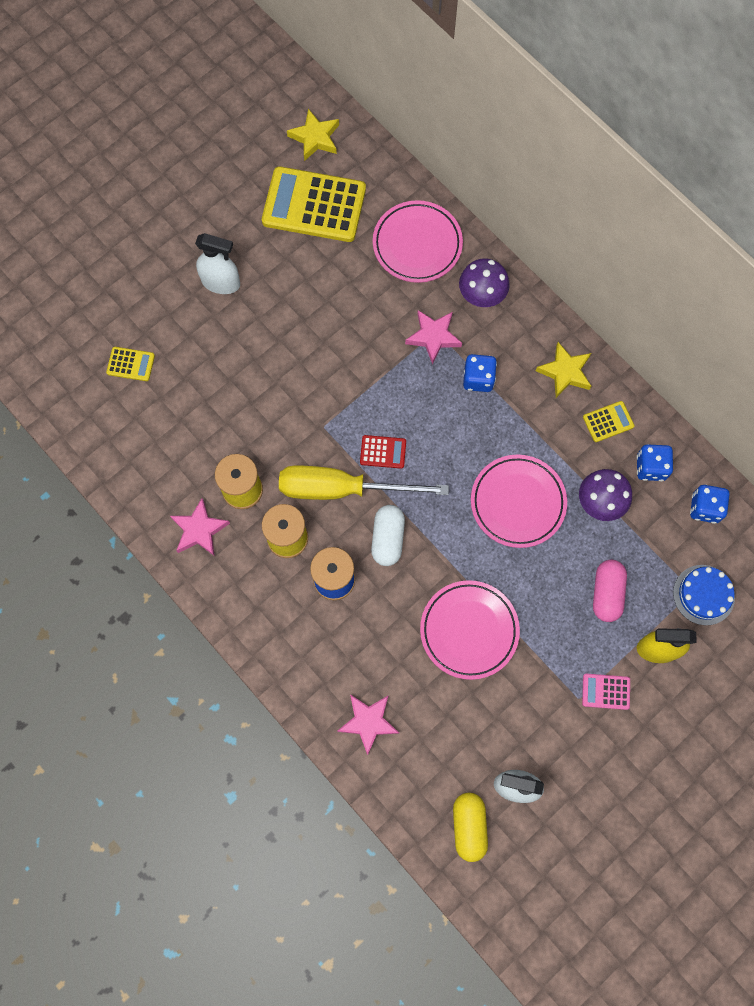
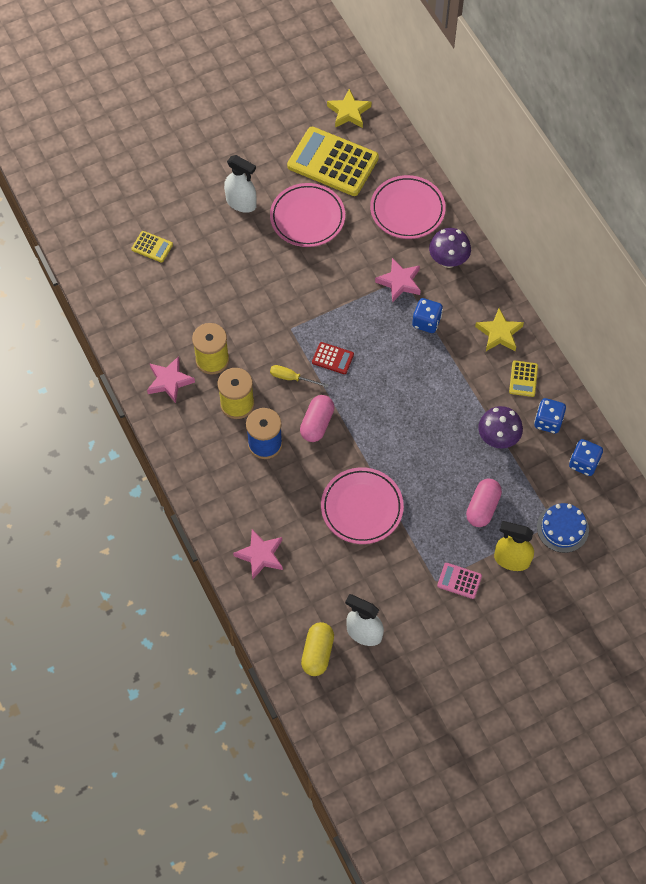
camera: 15 degrees right, 10 degrees down
(342, 489) = (292, 378): yellow screwdriver -> yellow screwdriver, size x0.43
(387, 538) = (317, 423): white capsule -> pink capsule
(518, 502) = (430, 422): pink plate -> pink plate (307, 218)
(608, 421) = (523, 379): yellow calculator -> yellow calculator turned 105 degrees clockwise

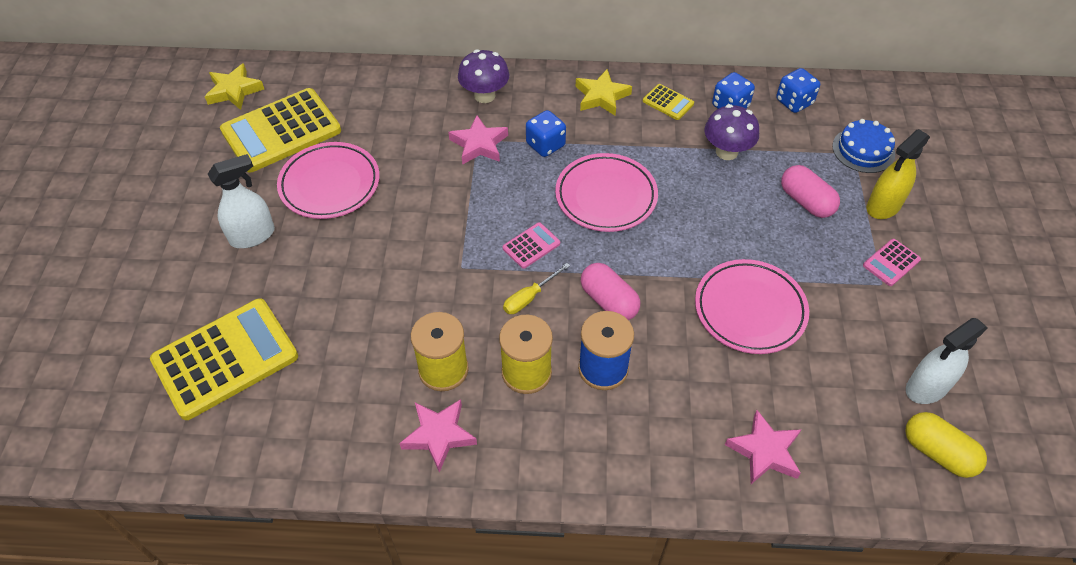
camera: 60 degrees left, 10 degrees down
(152, 247) = (225, 358): yellow calculator -> yellow calculator, size x2.27
(332, 358) = (531, 246): red calculator -> pink calculator
(407, 210) = (397, 99): pink plate -> pink plate (606, 196)

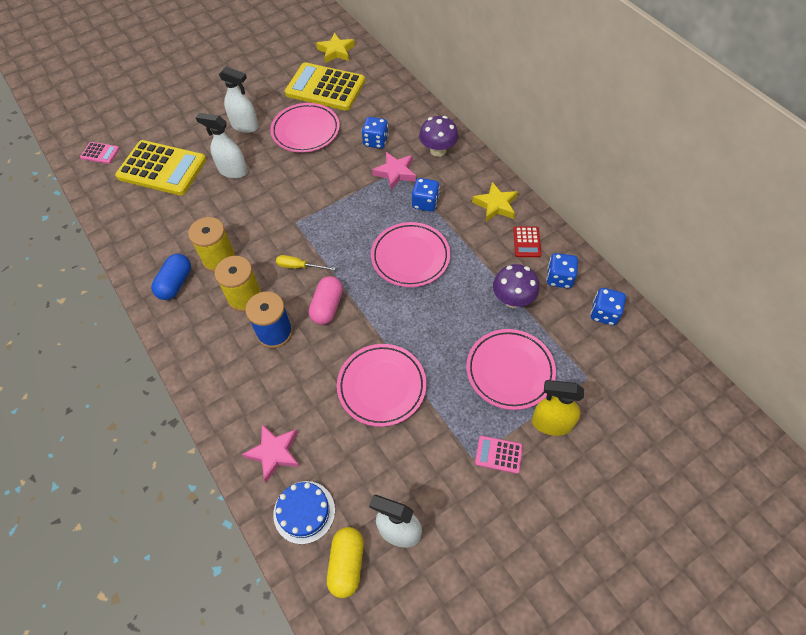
camera: 55 degrees right, 5 degrees up
(315, 286) = (232, 171): none -> white spray bottle
(416, 135) = (375, 141): none -> blue dice
(439, 435) = (176, 283): pink star -> blue capsule
(531, 246) = (338, 244): pink calculator -> pink calculator (100, 153)
(668, 102) = (526, 242): yellow calculator -> red calculator
(806, 201) = (510, 371): pink capsule -> pink plate
(863, 150) = (598, 382): blue cake -> blue cake (304, 512)

